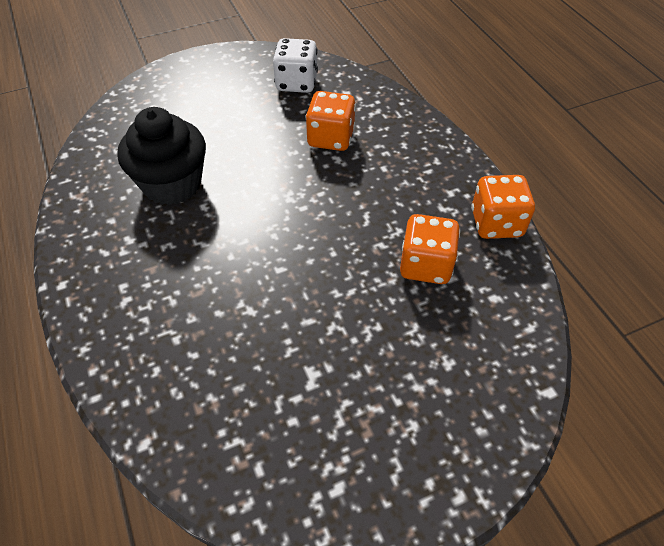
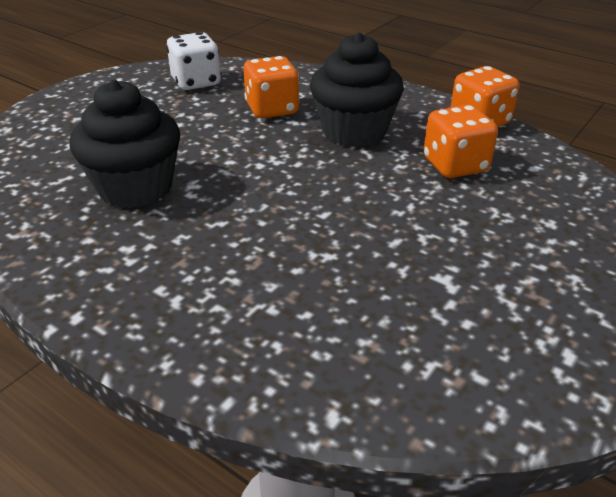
camera: 30 degrees left, 15 degrees down
(375, 191) = (354, 132): none -> black cupcake

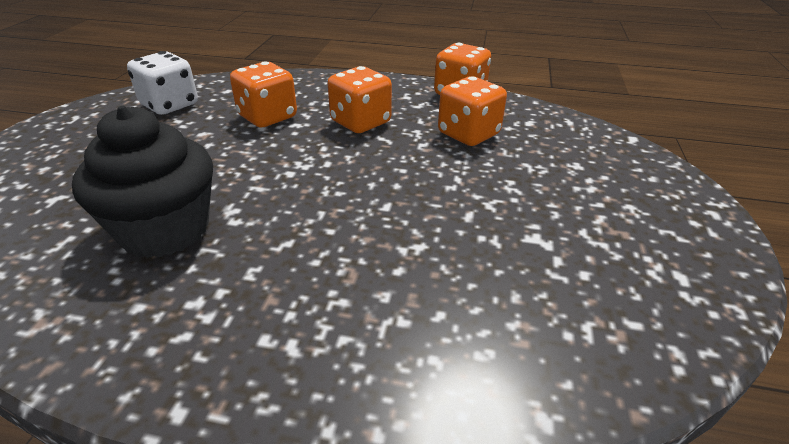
camera: 25 degrees left, 0 degrees up
(354, 132) = (360, 122): black cupcake -> orange dice

